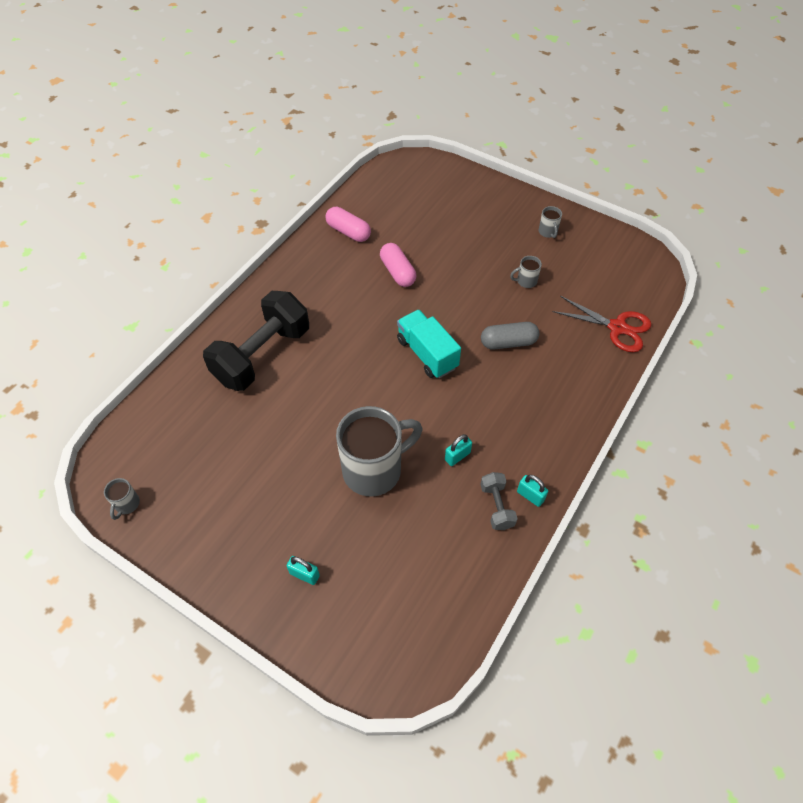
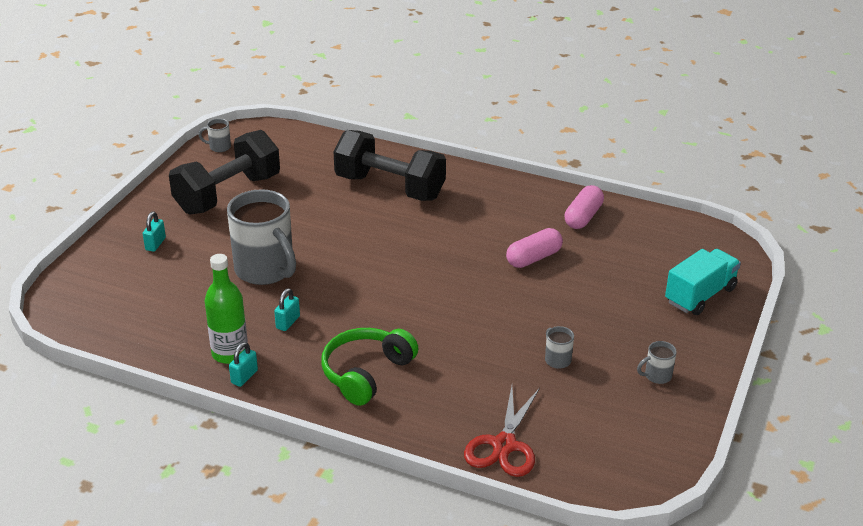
camera: 80 degrees right, 20 degrees down
(228, 499) = (228, 194): none -> black dumbbell
(427, 354) = (419, 290): turquoise truck -> turquoise truck (700, 295)
(457, 456) = (288, 322): turquoise padlock -> turquoise padlock turned 75 degrees clockwise
(496, 506) = (230, 353): grey dumbbell -> green bottle
(508, 342) = (452, 350): grey capsule -> none
(532, 403) = (366, 373): none -> green headphones

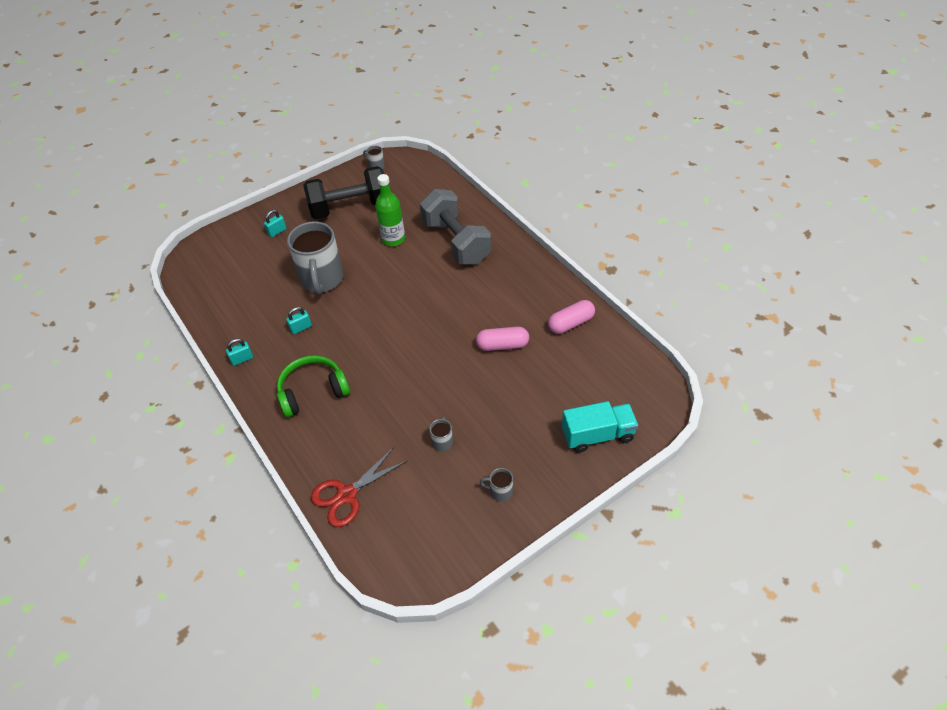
camera: 35 degrees right, 15 degrees up
(230, 353) = (249, 337): green bottle -> green bottle (393, 239)
(390, 187) = (456, 242): black dumbbell -> grey dumbbell

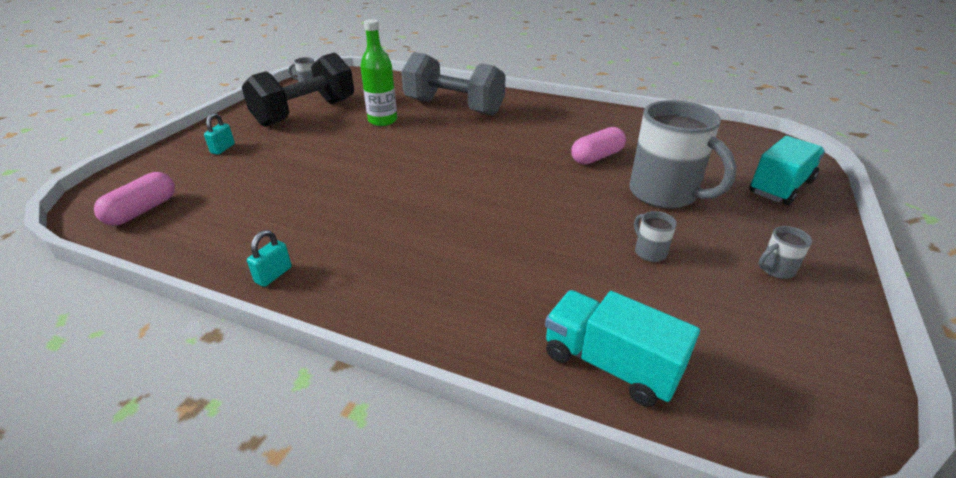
camera: 35 degrees left, 15 degrees down
(301, 328) = (339, 215): turquoise padlock -> none
(313, 391) = (423, 269): green headphones -> none
(322, 280) = (326, 169): grey mug -> grey mug (664, 194)
(347, 495) = (610, 364): red scissors -> turquoise truck
(571, 323) = (635, 126): pink capsule -> pink capsule (142, 211)

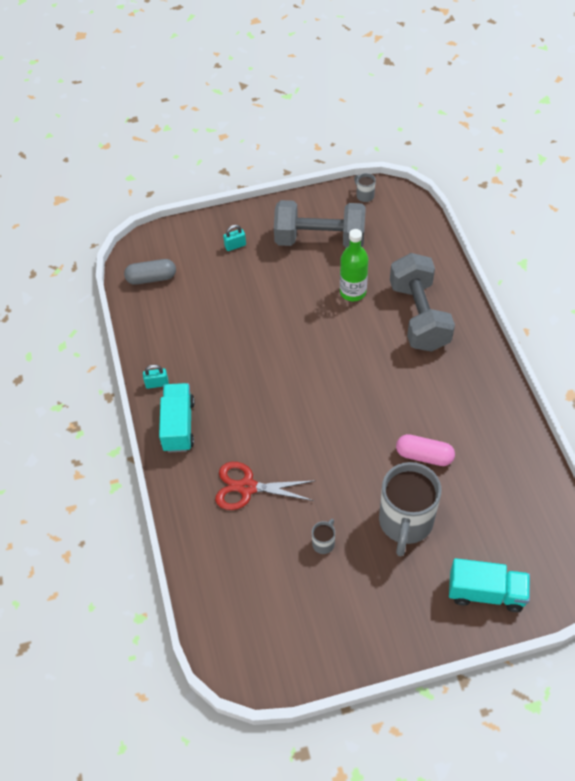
camera: 55 degrees right, 20 degrees up
(142, 211) = (151, 278): pink capsule -> grey capsule
(305, 112) = (320, 239): black dumbbell -> grey dumbbell
(517, 273) = (247, 487): none -> red scissors
(610, 364) = (212, 566): turquoise truck -> turquoise truck (178, 425)
(775, 269) = (362, 617): grey mug -> none

